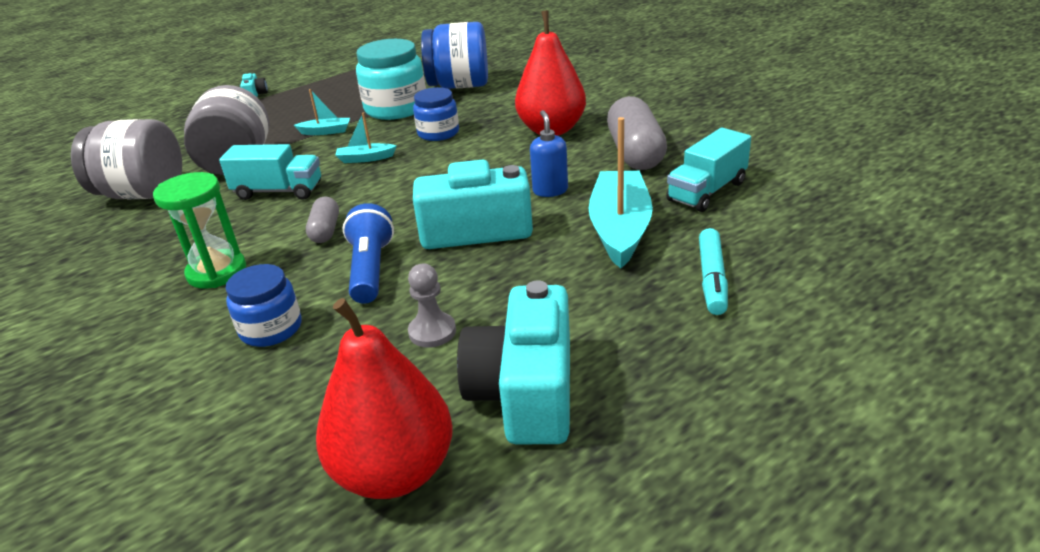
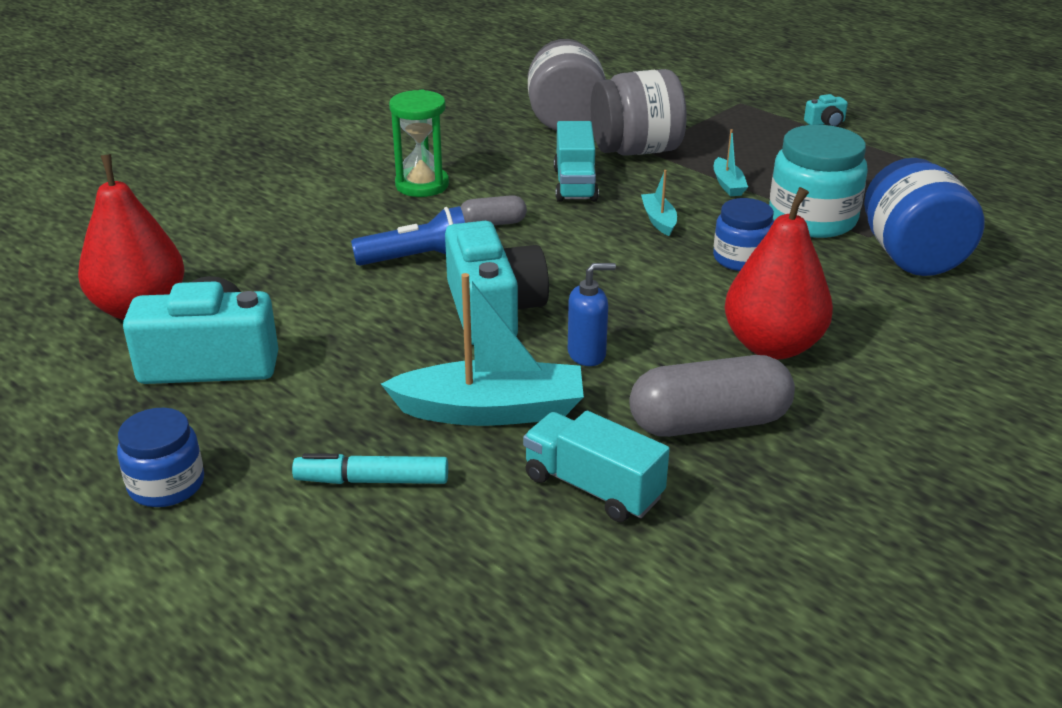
camera: 80 degrees right, 0 degrees up
(271, 329) = (330, 227): blue jar -> blue jar (166, 484)
(432, 332) = (309, 304): grey pawn -> none

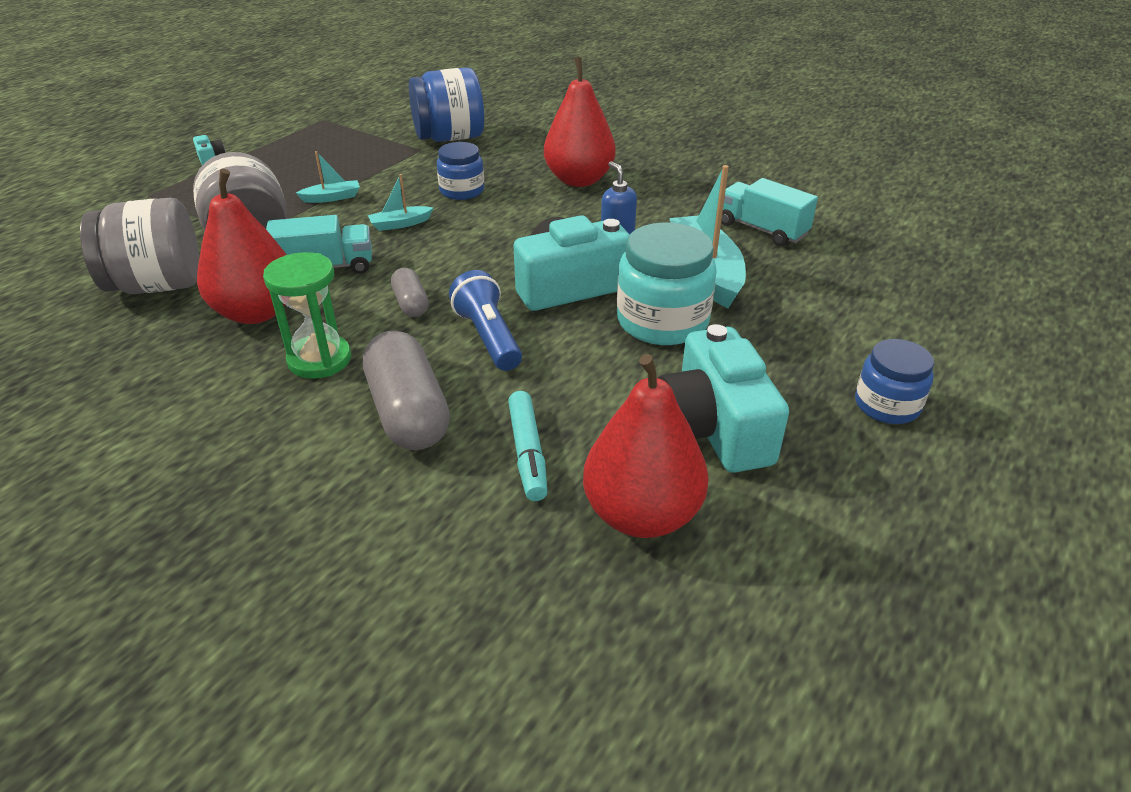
camera: 100 degrees left, 5 degrees up
(373, 480) = (811, 308): turquoise marker -> turquoise marker (528, 452)
(506, 158) = (256, 312): none -> red pear
(593, 487) = (762, 229): turquoise truck -> turquoise truck turned 105 degrees clockwise
(709, 422) = (675, 197): grey capsule -> grey capsule (408, 412)
(812, 219) = (395, 167): turquoise jar -> turquoise jar (662, 321)

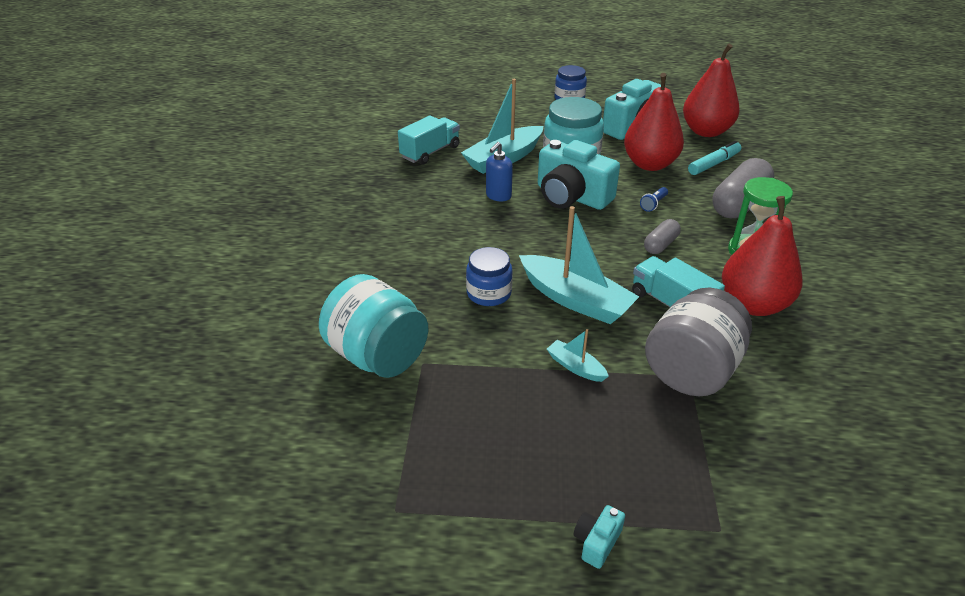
camera: 120 degrees left, 0 degrees up
(157, 285) = (801, 381): grey jar -> none
(400, 224) = (575, 300): turquoise boat -> turquoise boat, size x2.10
(449, 138) = (378, 356): blue jar -> turquoise jar
(488, 337) = (653, 204): blue flashlight -> blue flashlight, size x0.51
(579, 180) = (414, 241): red pear -> red pear (649, 164)
(762, 229) = (430, 152): turquoise truck -> turquoise truck turned 150 degrees counterclockwise

